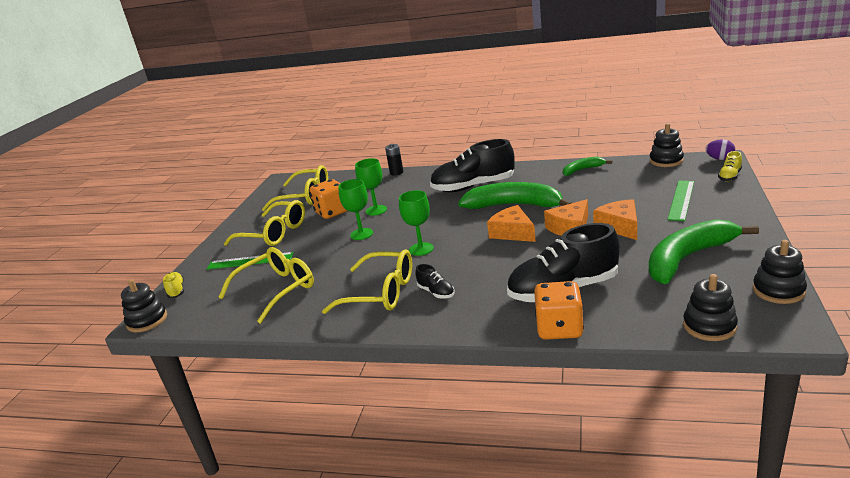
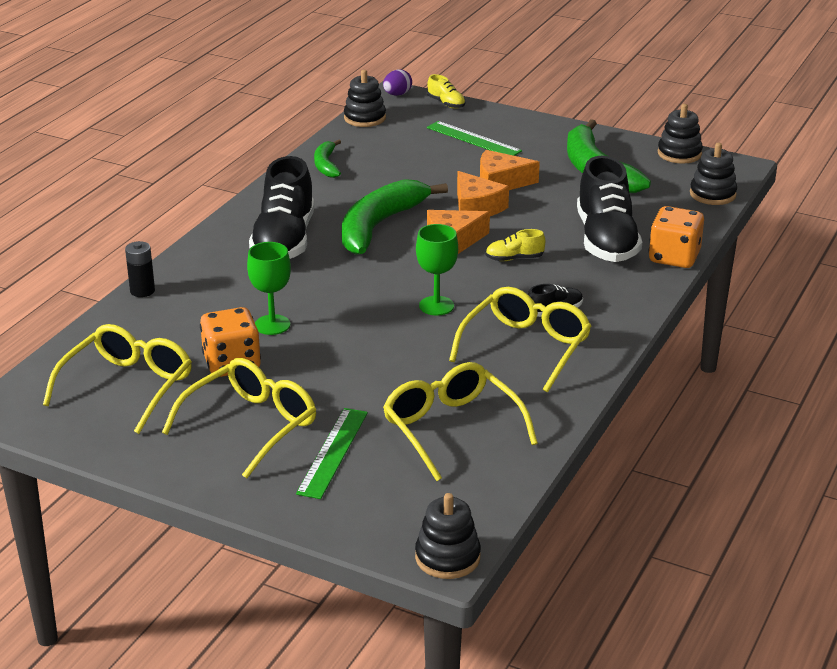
camera: 80 degrees left, 5 degrees up
(176, 291) = (370, 531): yellow shoe -> yellow shoe (514, 258)
(361, 234) = (342, 345): green goblet -> none

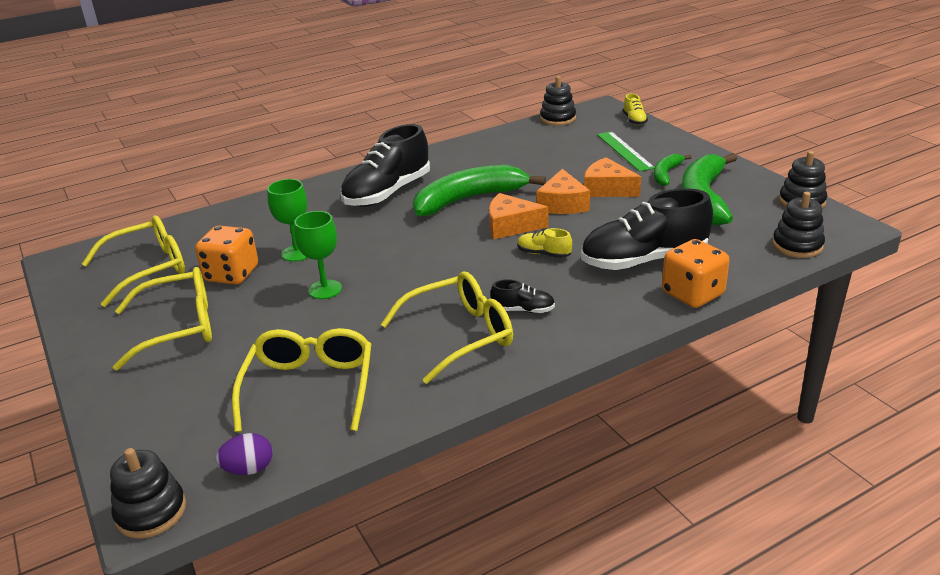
camera: 35 degrees right, 0 degrees up
(142, 291) = (251, 203): black battery -> none
(326, 165) = (487, 146): green banana -> green banana (666, 174)
(332, 452) = (200, 372): green ruler -> none
(397, 94) = (603, 107): purple egg -> purple egg (249, 469)
(436, 306) = (432, 275): green goblet -> green goblet (325, 289)
(606, 240) = (644, 260): black shoe -> black shoe turned 45 degrees clockwise

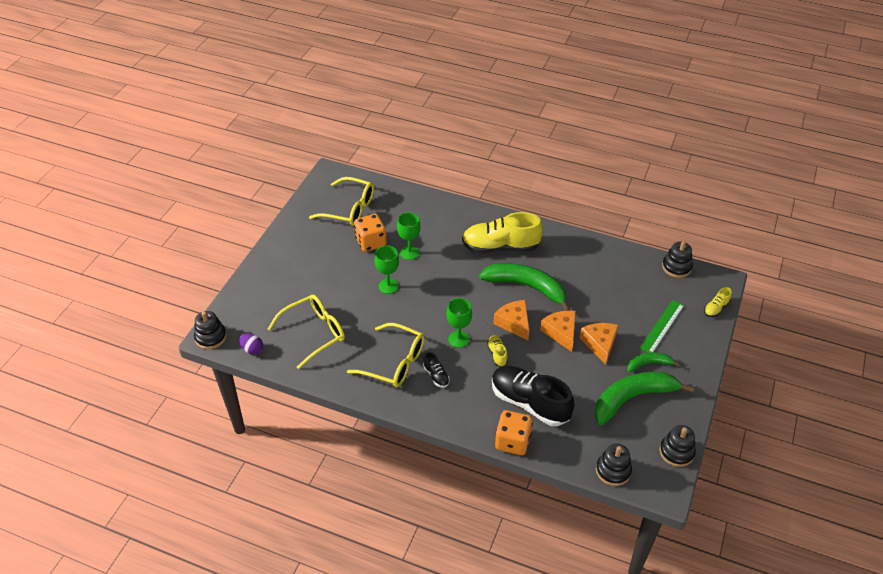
camera: 50 degrees right, 15 degrees up
(179, 327) = (317, 256): yellow glasses -> none
(387, 193) = (500, 247): black shoe -> yellow shoe
(485, 271) = (458, 339): none -> green goblet
(562, 204) = (561, 332): orange cheese -> orange cheese turned 105 degrees clockwise

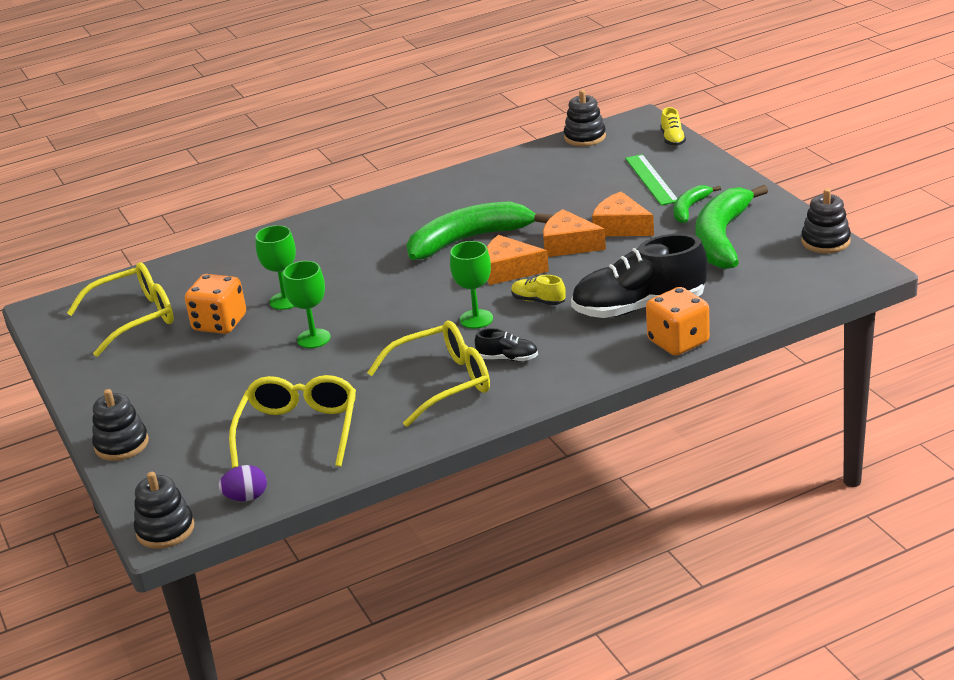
camera: 45 degrees left, 15 degrees down
(500, 247) = (382, 232): yellow shoe -> none
(613, 470) = (801, 291): black stacking toy -> black stacking toy (121, 444)

